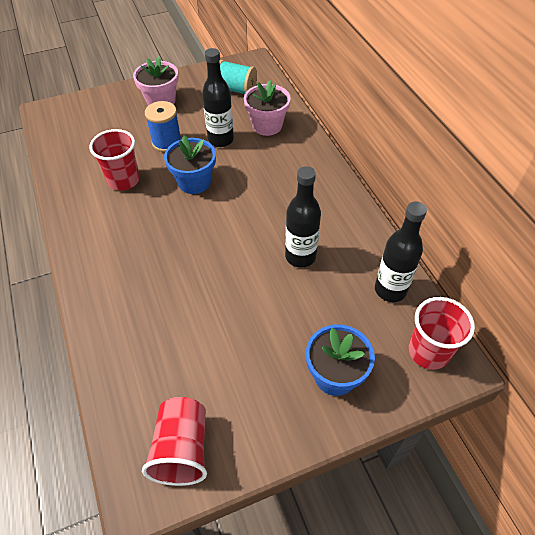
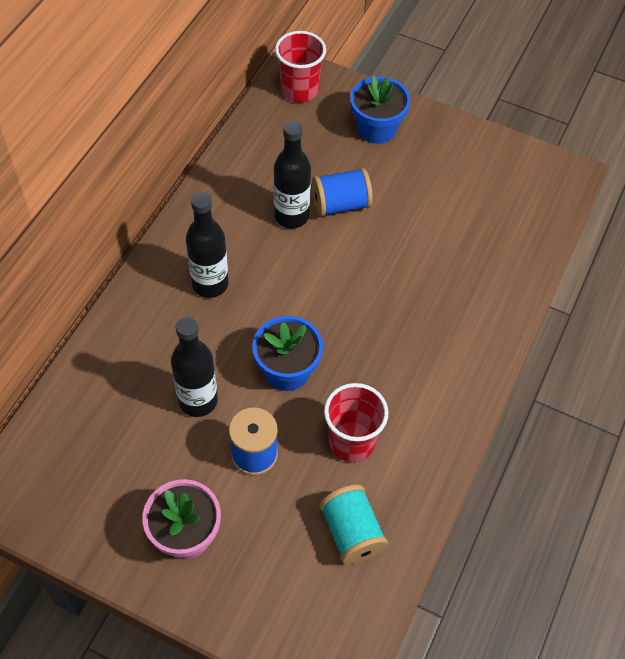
camera: 135 degrees left, 5 degrees up
(182, 449) = (520, 174): red cup -> none
(236, 89) = (83, 464): turquoise spool -> turquoise spool (352, 533)
(267, 125) = (129, 373): pink flower pot -> none
(282, 291) = (340, 204): none -> blue spool
(390, 290) = (264, 138): black bottle -> black bottle (210, 284)

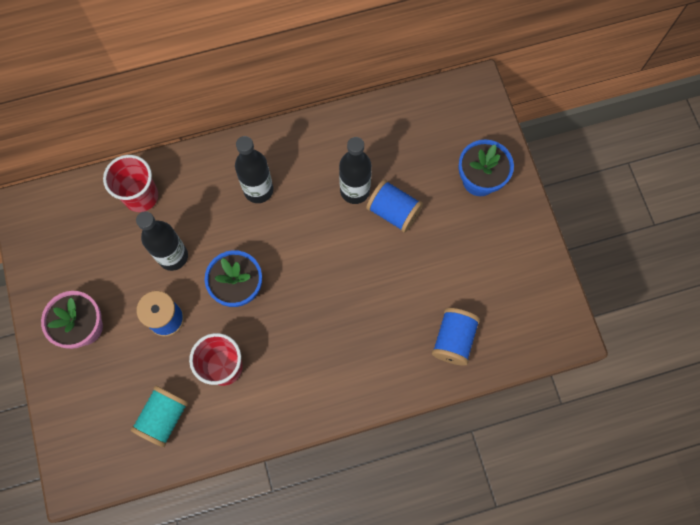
camera: 50 degrees right, 15 degrees up
(299, 90) = (463, 105): red cup -> red cup (141, 196)
(498, 251) = (453, 339): none -> blue spool

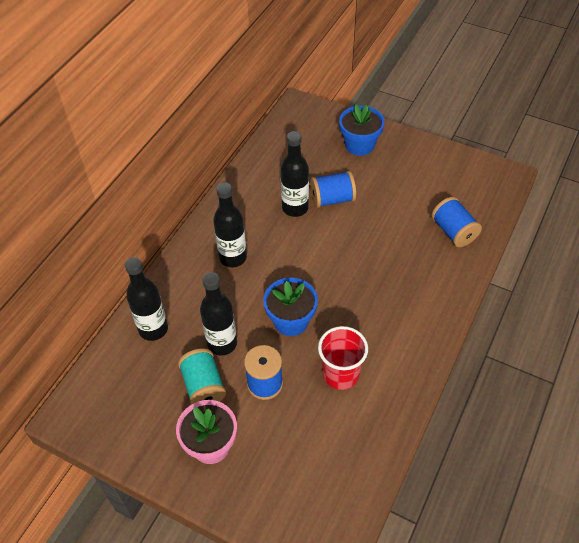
camera: 45 degrees left, 20 degrees down
(141, 196) = (153, 329): red cup -> black bottle
(164, 417) = (340, 444): turquoise spool -> turquoise spool (203, 386)

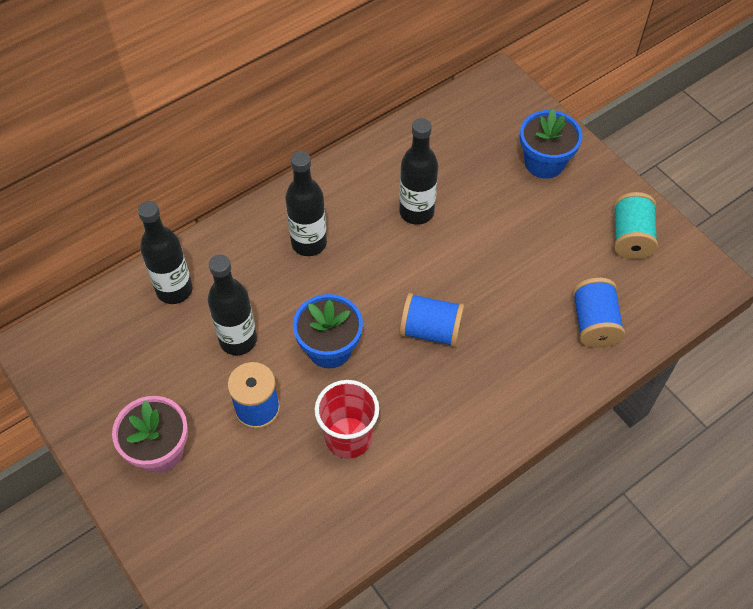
camera: 25 degrees right, 5 degrees up
(203, 386) = (190, 380): turquoise spool -> turquoise spool (630, 237)
(332, 199) = (468, 219): blue spool -> blue spool (431, 330)

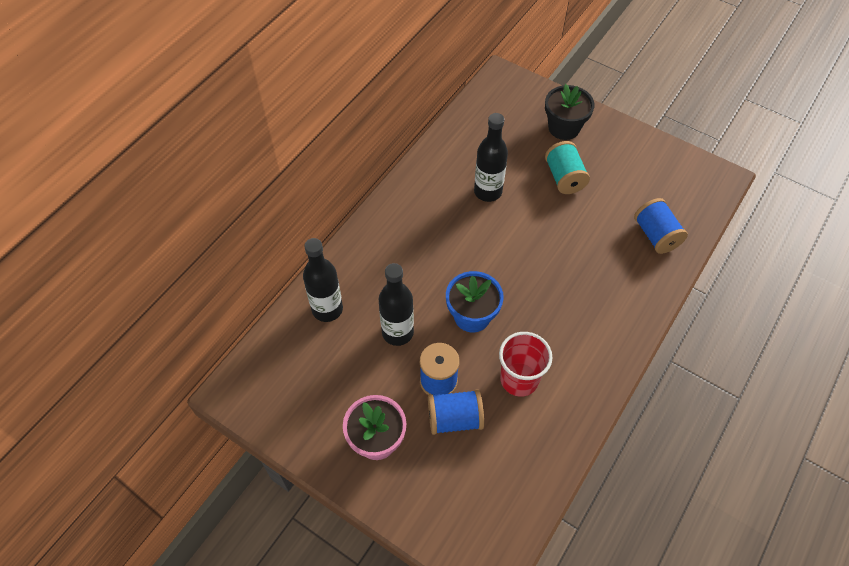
camera: 20 degrees left, 0 degrees up
(309, 243) = (417, 240): black bottle -> none
(431, 330) = (541, 278): blue spool -> blue spool (454, 419)
(544, 162) = (564, 128): blue flower pot -> black flower pot
(630, 237) = (651, 165): turquoise spool -> turquoise spool (564, 178)

